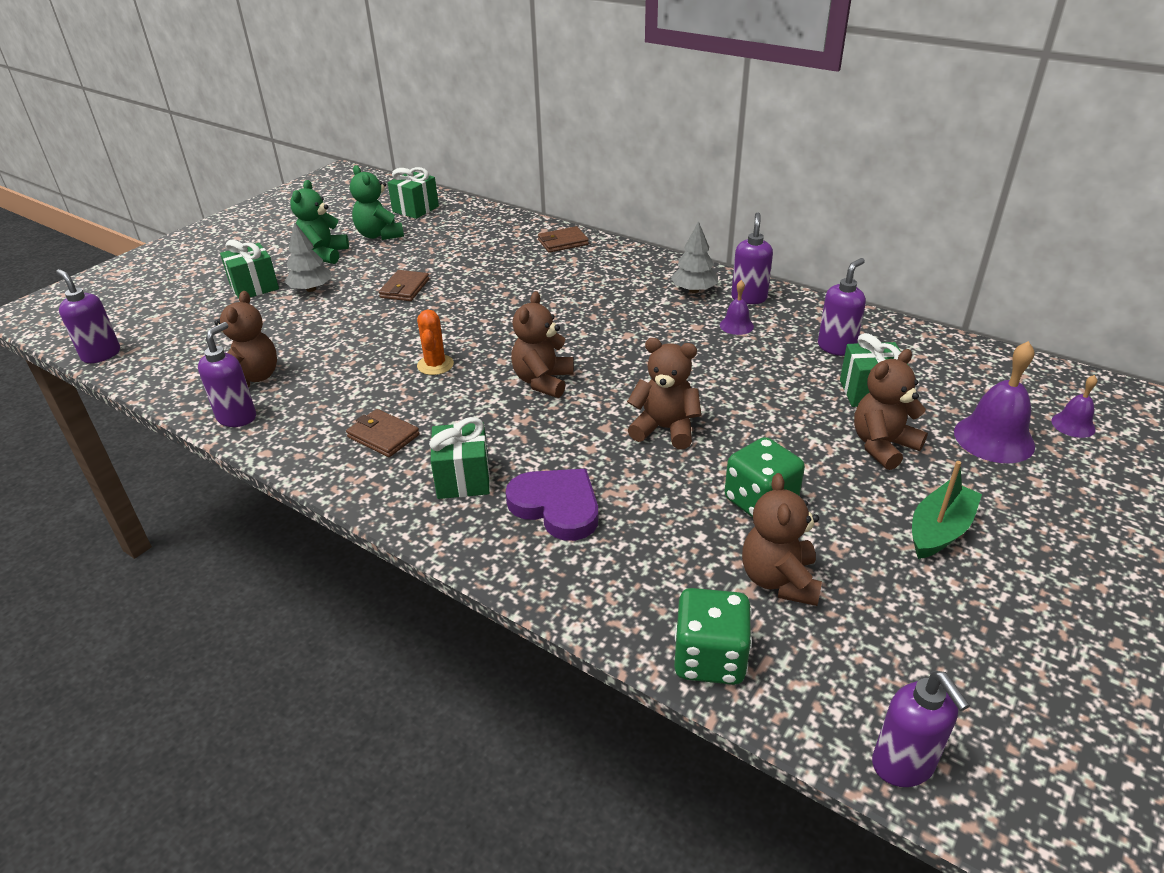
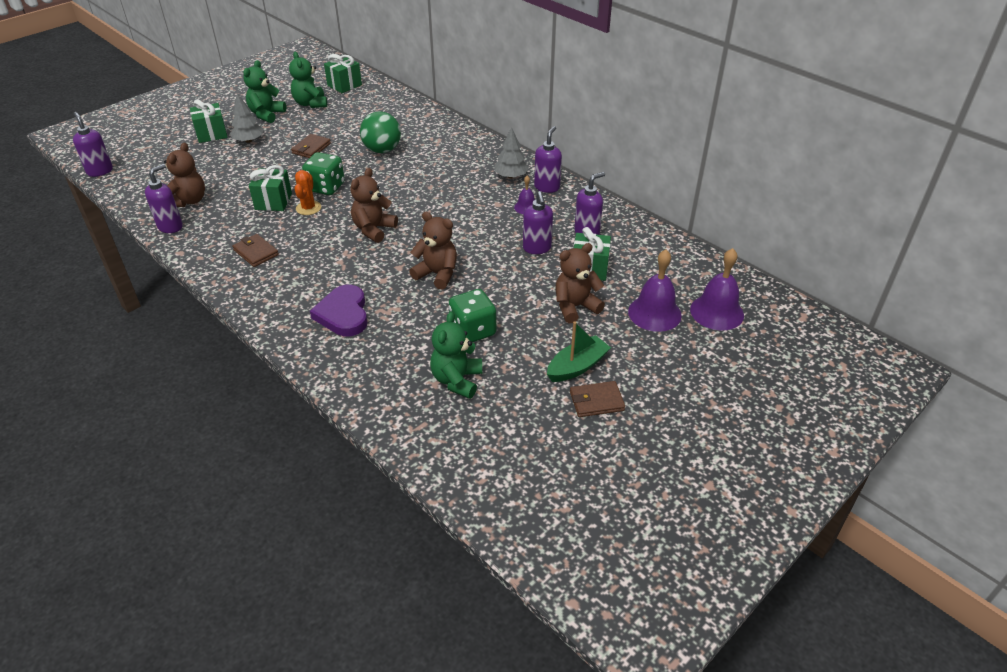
camera: 10 degrees right, 5 degrees up
(463, 479) = (294, 288): green gift -> green gift (273, 201)
(504, 279) = (382, 150): none -> green ball
(556, 506) = (343, 314): purple heart -> purple heart turned 150 degrees counterclockwise
(563, 242) = (437, 126): brown wallet -> brown wallet (596, 401)
(709, 658) = (390, 417): green dice -> green dice (326, 187)
(779, 580) = (457, 380): brown teddy bear -> green teddy bear
(903, 765) = (469, 492): purple soap dispenser -> purple soap dispenser (537, 248)
(1073, 425) = (717, 312): purple bell -> purple bell, size x1.85

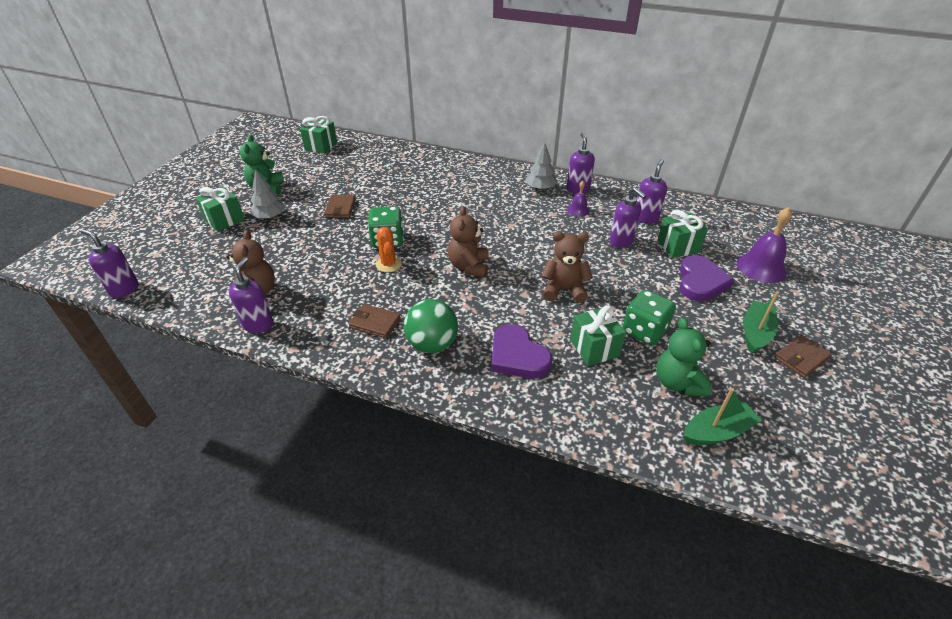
camera: 25 degrees left, 0 degrees up
(273, 201) = (348, 268): green gift -> green gift (594, 348)
(310, 104) = (303, 169): green teddy bear -> none
(382, 150) = (409, 193): green ball -> green ball (432, 344)
(449, 427) = (717, 432): none -> green boat
(575, 307) = (700, 282): brown teddy bear -> purple heart
(717, 312) = (800, 252): purple bell -> none

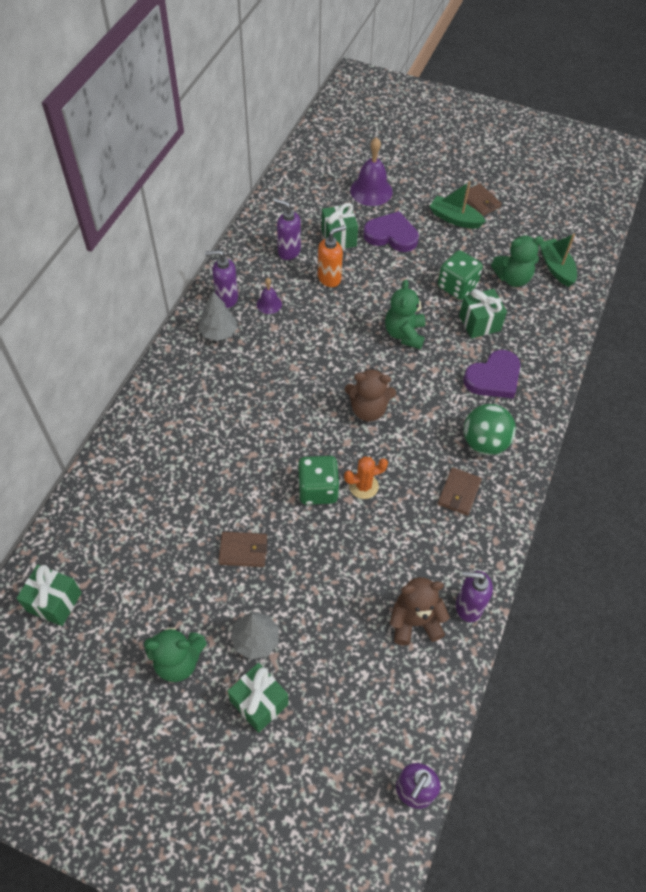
camera: 90 degrees left, 15 degrees up
(564, 290) = (404, 334): brown teddy bear -> green teddy bear
(621, 242) = (329, 278): purple soap dispenser -> orange soap dispenser

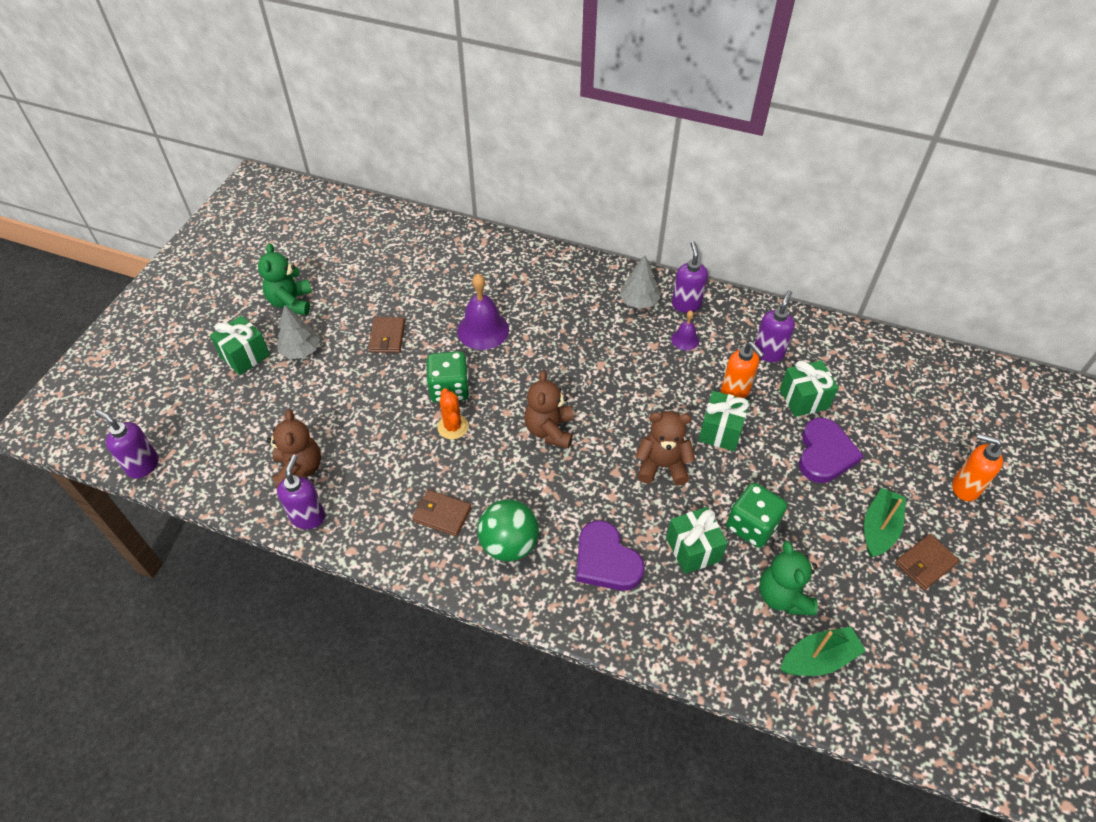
camera: 90 degrees right, 5 degrees down
(54, 602) = (352, 226): green gift -> green gift (720, 431)
(371, 191) = (900, 432): purple bell -> purple bell (483, 330)
(404, 334) = (662, 466): green teddy bear -> brown teddy bear
(419, 169) = (965, 487): none -> orange soap dispenser

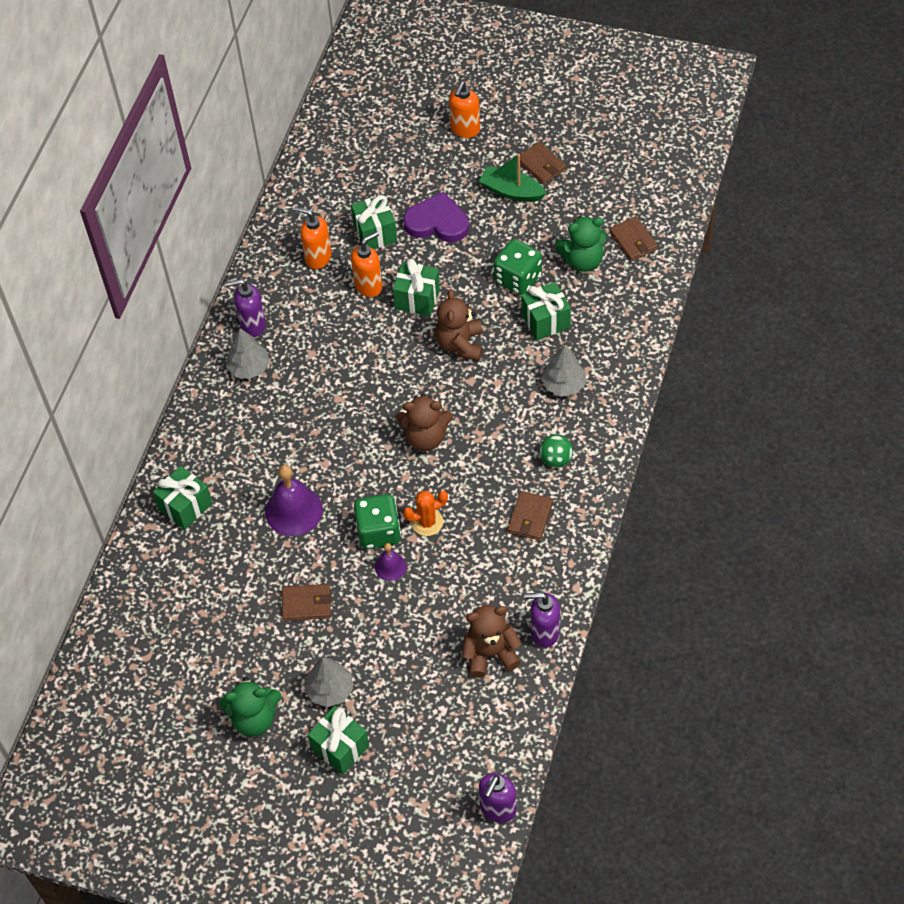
camera: 90 degrees left, 5 degrees up
(499, 261) = (185, 506): none -> green gift
(509, 544) = (556, 459): green ball -> green ball, size x0.60
(606, 560) = (563, 384): purple heart -> grey tree
(685, 339) = (302, 326): purple bell -> purple bell (390, 566)
(768, 352) = (318, 258): purple soap dispenser -> orange soap dispenser
(818, 659) = (633, 241): green boat -> brown wallet

